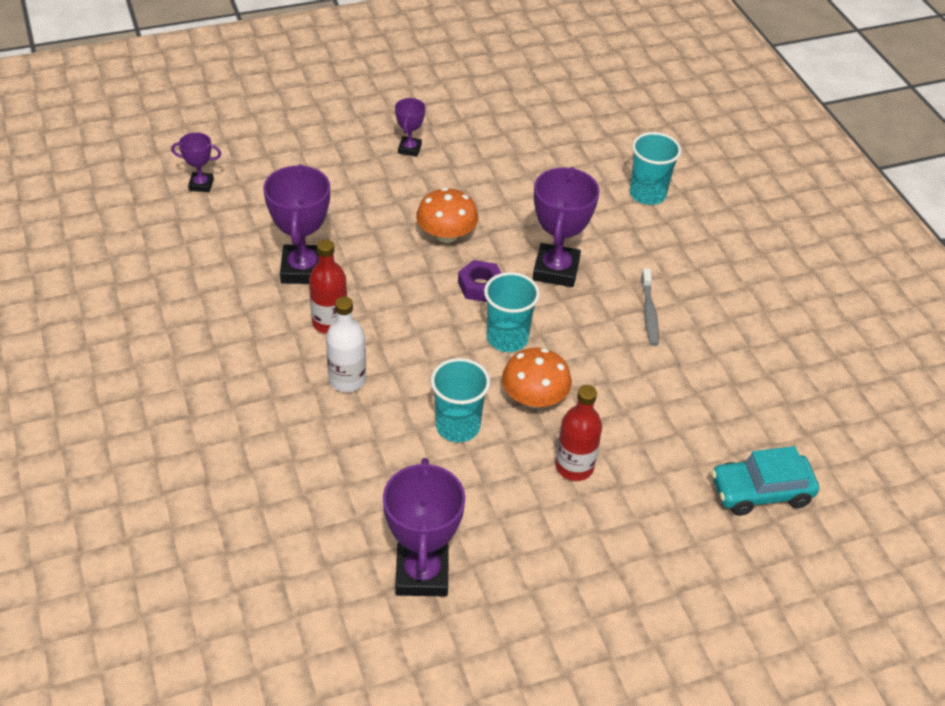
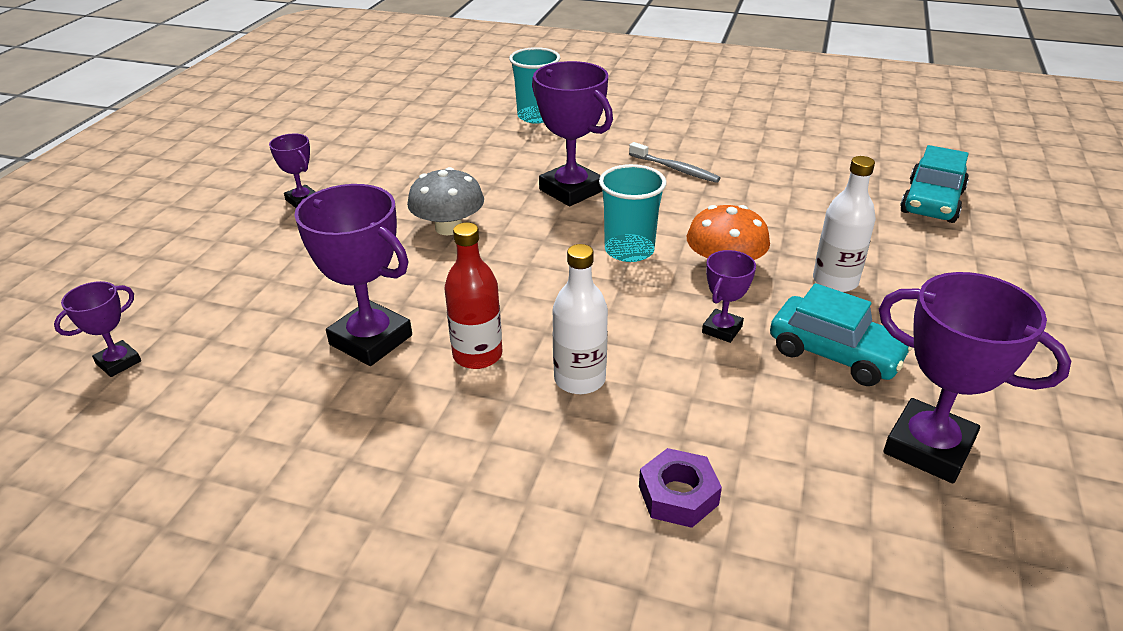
camera: 50 degrees left, 10 degrees down
(446, 235) = (448, 227): orange mushroom -> grey mushroom
(457, 426) = (722, 329): turquoise cup -> purple trophy
(480, 286) = (542, 237): purple nut -> purple nut (678, 495)
(482, 495) = (835, 354): none -> turquoise car
(574, 467) = (835, 281): red bottle -> white bottle

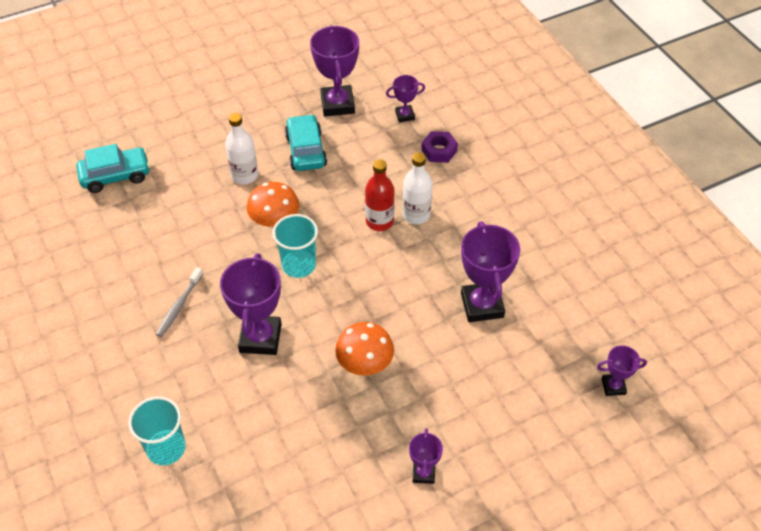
camera: 135 degrees left, 15 degrees up
(448, 227) = (365, 362): grey mushroom -> orange mushroom
(477, 355) = (443, 259): red bottle -> red bottle (379, 221)
(675, 169) = (179, 306): grey toothbrush -> grey toothbrush turned 150 degrees counterclockwise
(722, 329) = (328, 192): purple trophy -> purple trophy (404, 115)

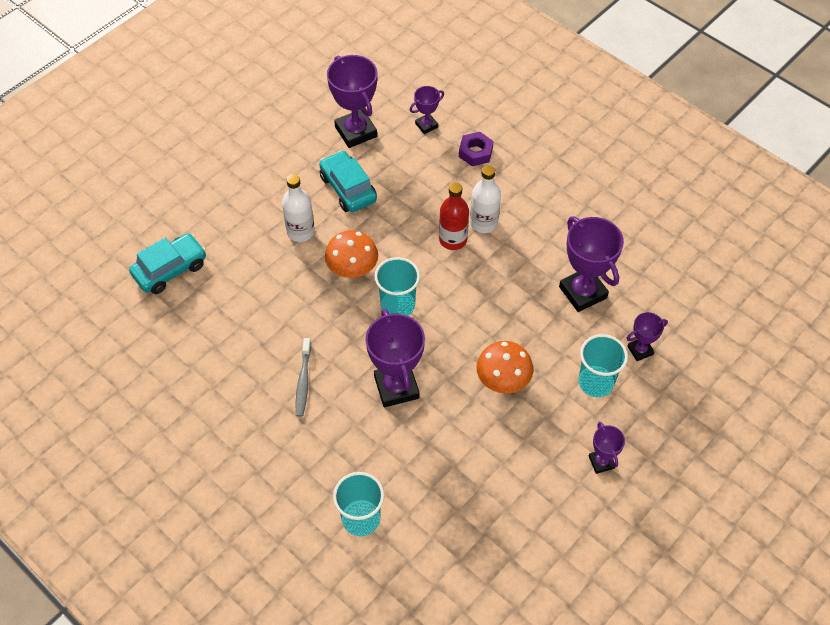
camera: 20 degrees left, 5 degrees up
(454, 394) = (595, 382): none -> turquoise cup
(613, 386) = (727, 331): purple trophy -> purple trophy (640, 350)

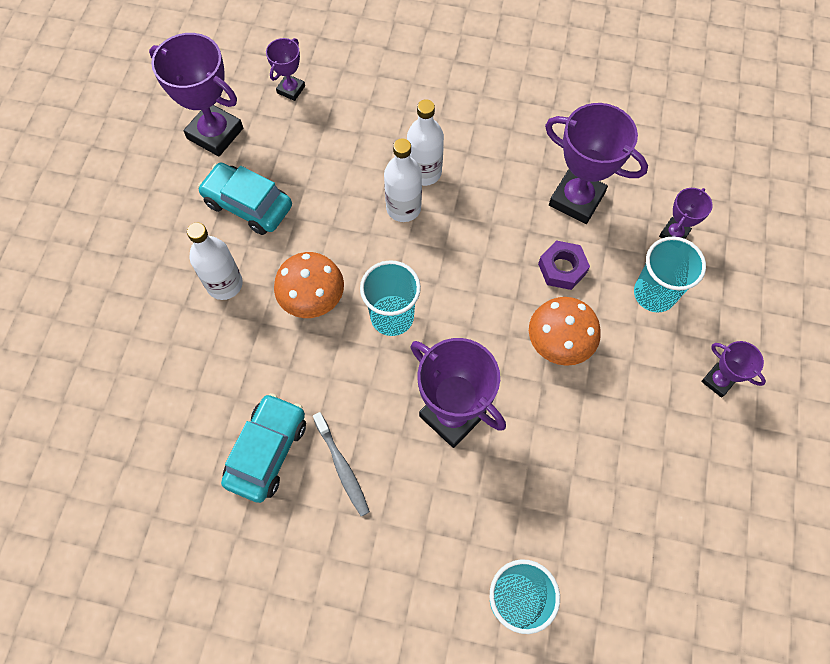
camera: 30 degrees left, 10 degrees up
(170, 269) = (92, 413): turquoise car -> turquoise car (267, 451)
(453, 240) = (403, 208): red bottle -> white bottle
(475, 152) = (364, 96): purple nut -> purple nut (562, 268)

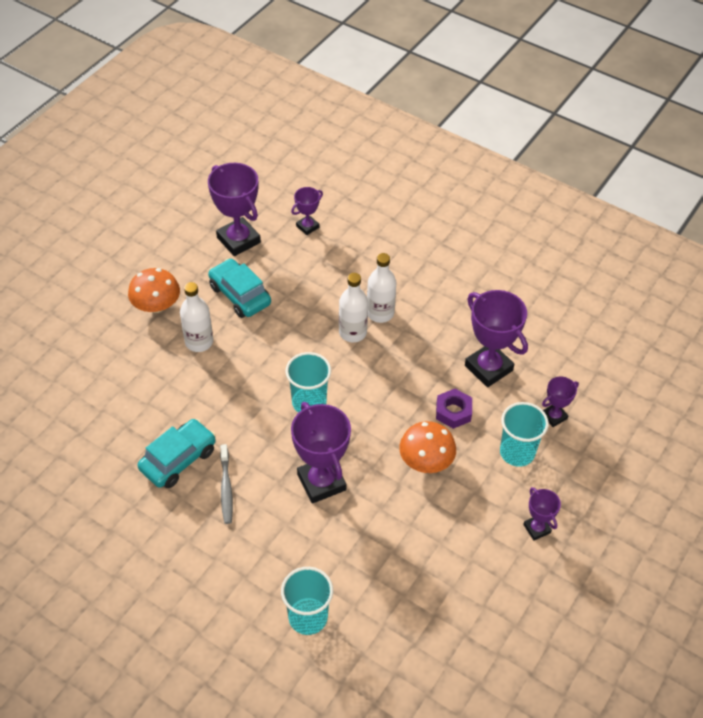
camera: 20 degrees right, 15 degrees down
(312, 297) = (257, 371): orange mushroom -> orange mushroom (156, 305)

